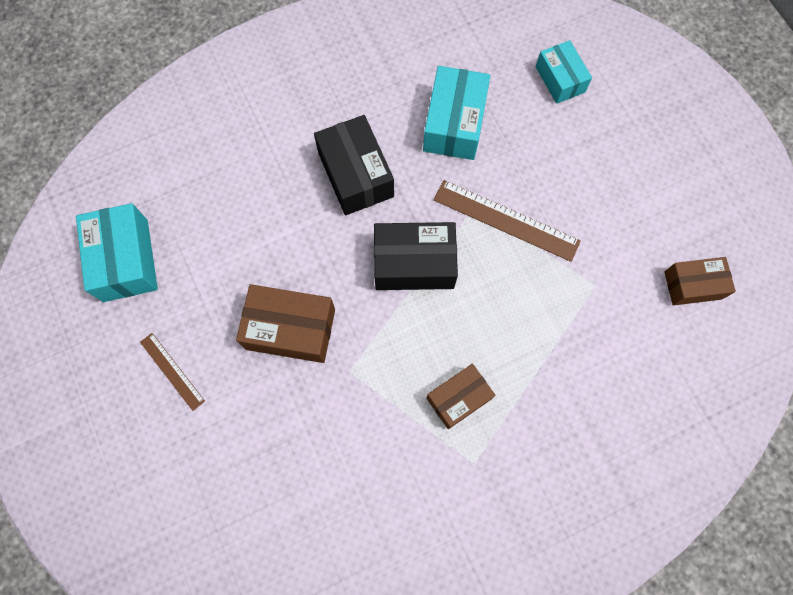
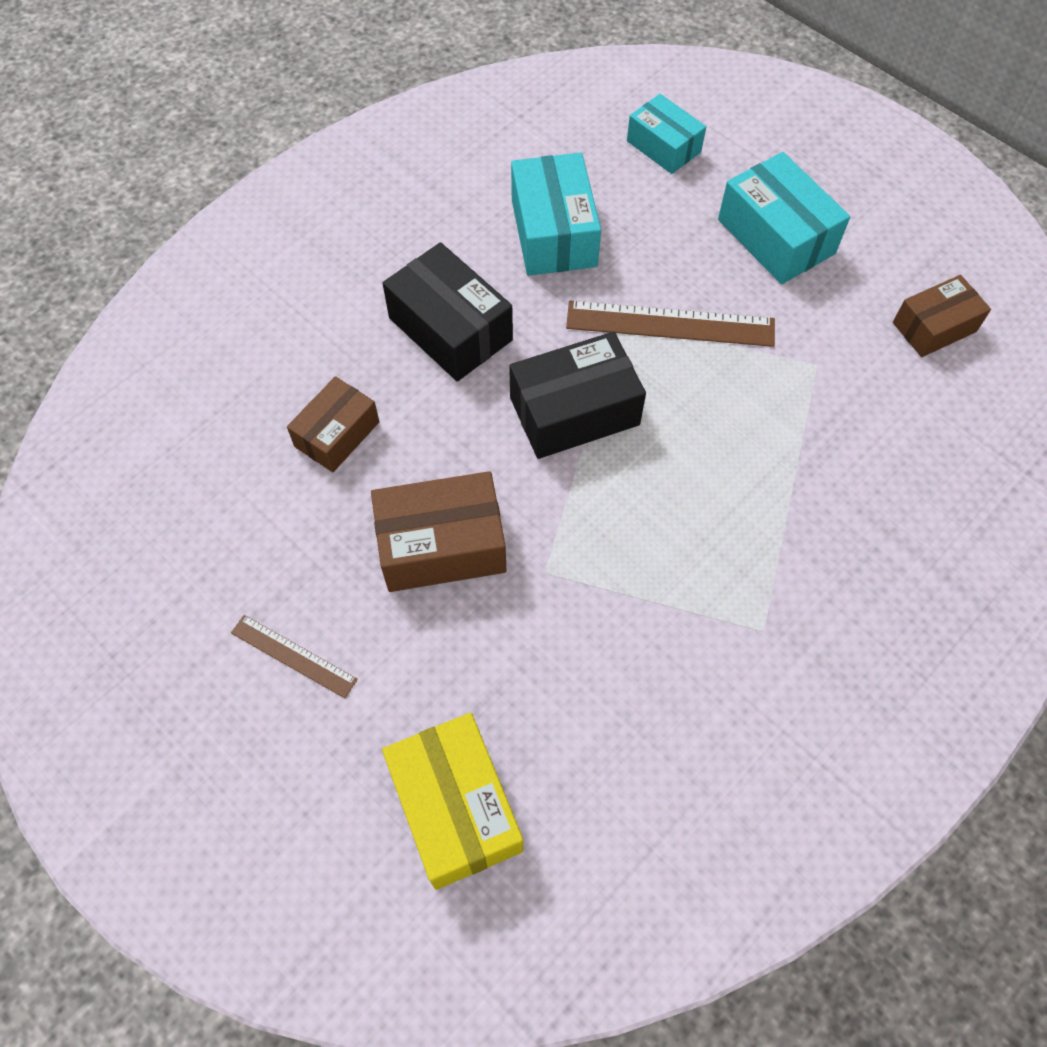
camera: 20 degrees left, 10 degrees down
(126, 260) = (168, 533): turquoise box -> turquoise box (776, 236)
(232, 507) = (455, 807): none -> yellow box
(458, 398) = (706, 556): brown box -> brown box (337, 434)

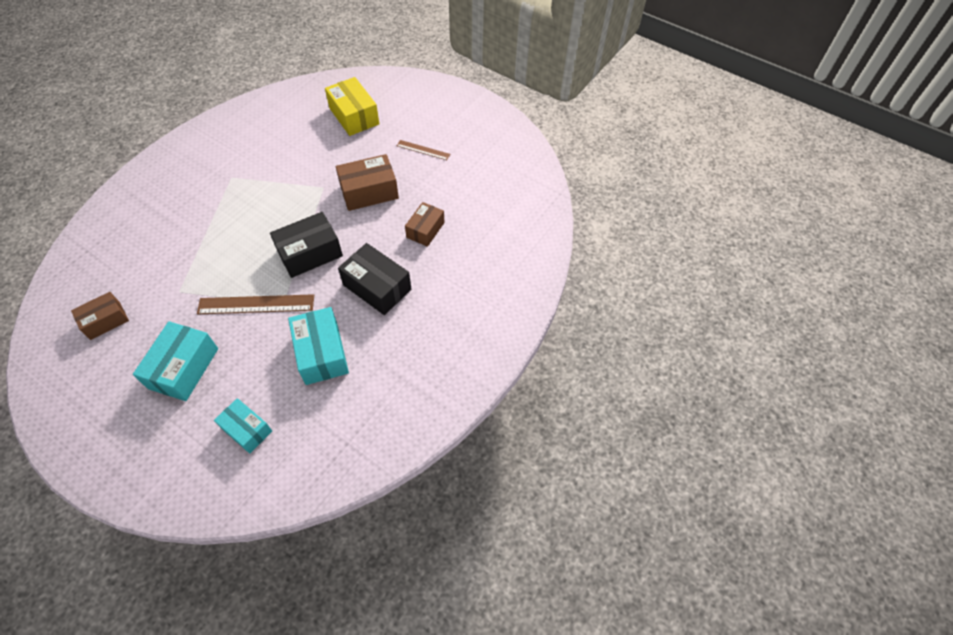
camera: 170 degrees right, 5 degrees down
(776, 236) = (183, 368): turquoise box -> turquoise box turned 60 degrees clockwise

